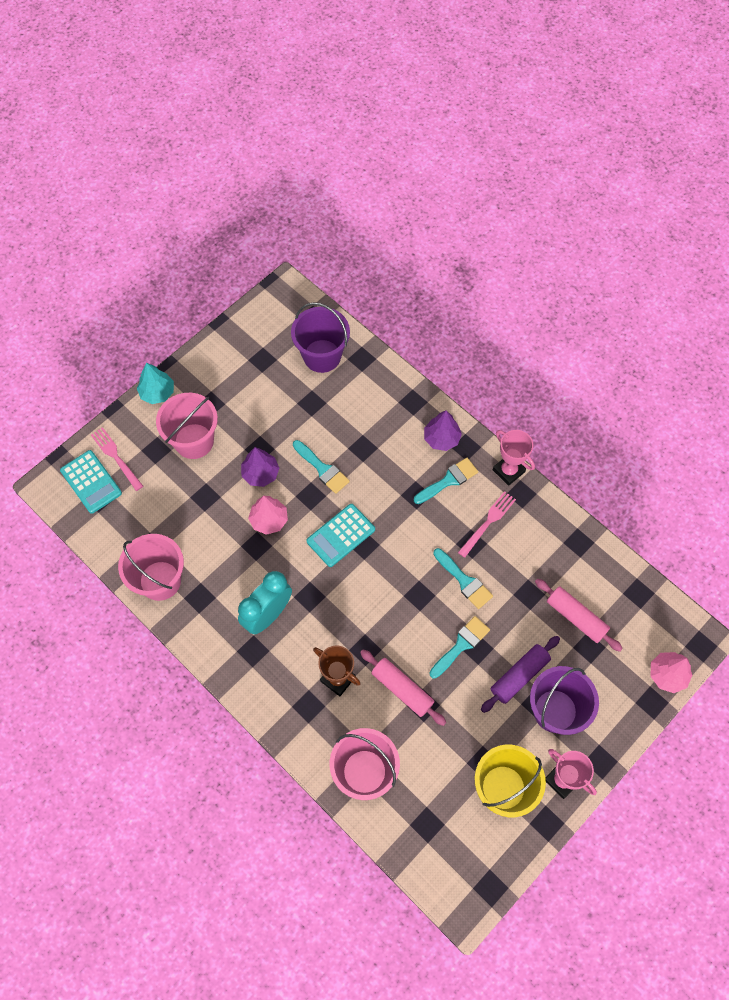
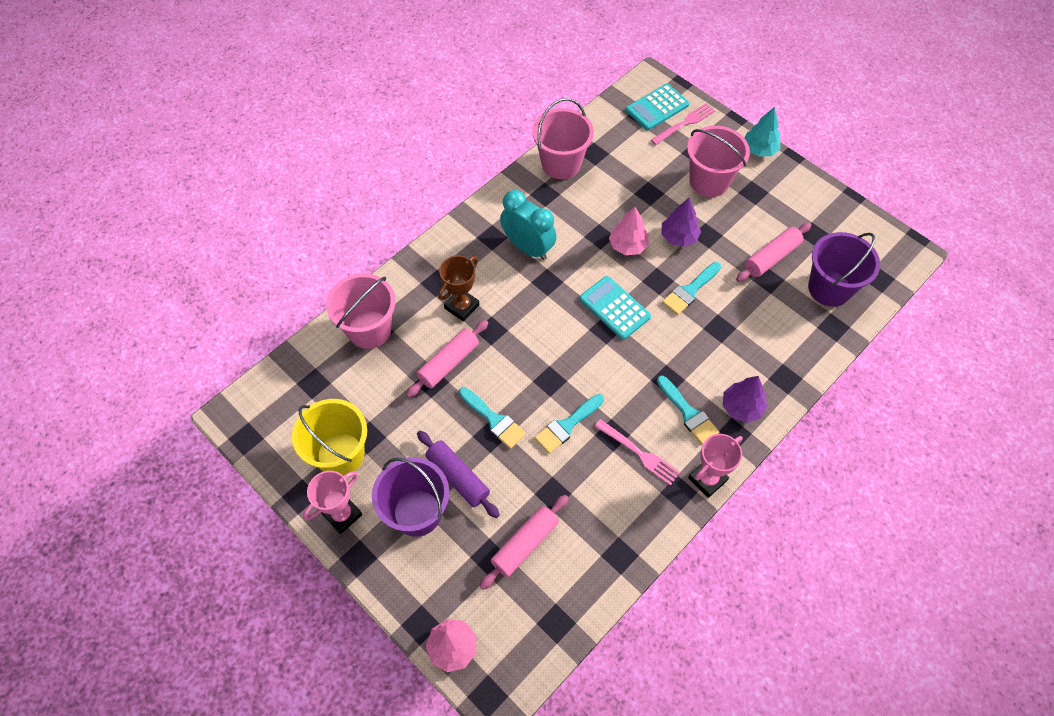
camera: 90 degrees right, 5 degrees down
(287, 397) = (771, 257): none -> pink rolling pin

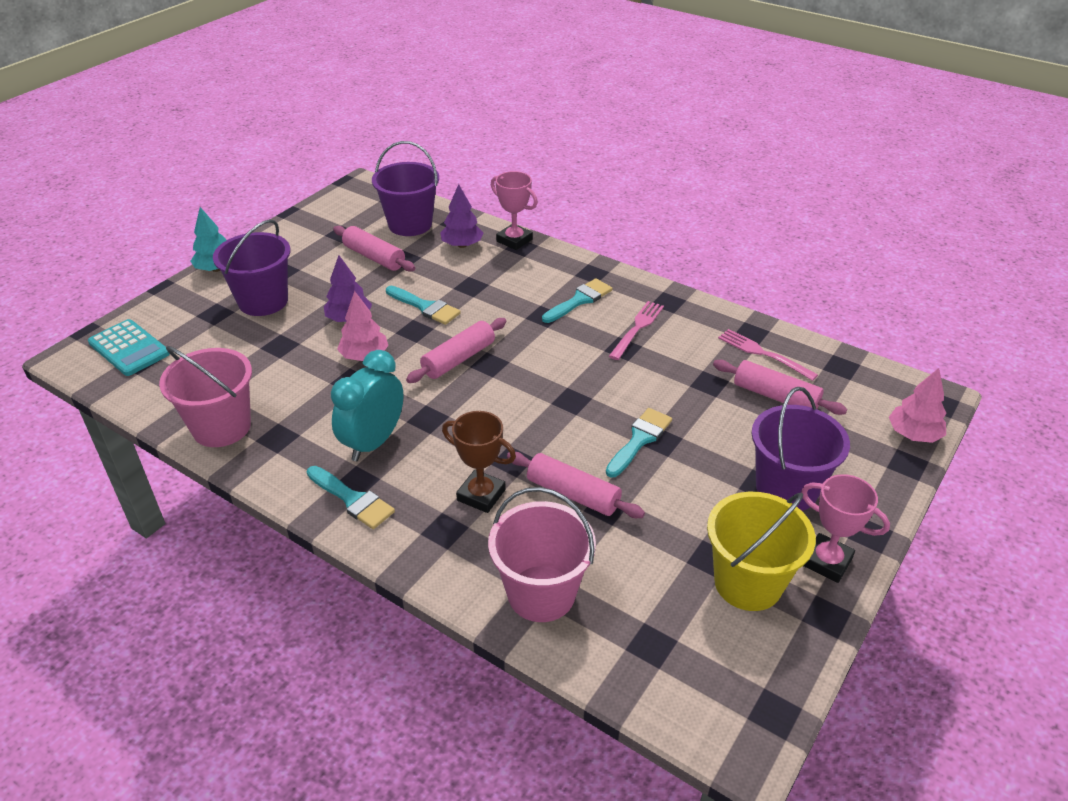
camera: 100 degrees left, 20 degrees down
(458, 477) = (725, 460): purple rolling pin -> none
(567, 425) = (624, 381): turquoise brush -> turquoise brush (352, 500)
(614, 308) = (458, 359): turquoise calculator -> pink rolling pin
(684, 123) = (163, 324): pink fork -> pink fork (763, 354)
(707, 479) = (647, 286): pink trophy -> pink trophy (514, 240)
(709, 181) = (263, 301): pink bucket -> purple bucket
(741, 407) = (562, 269): purple tree -> purple tree (462, 245)

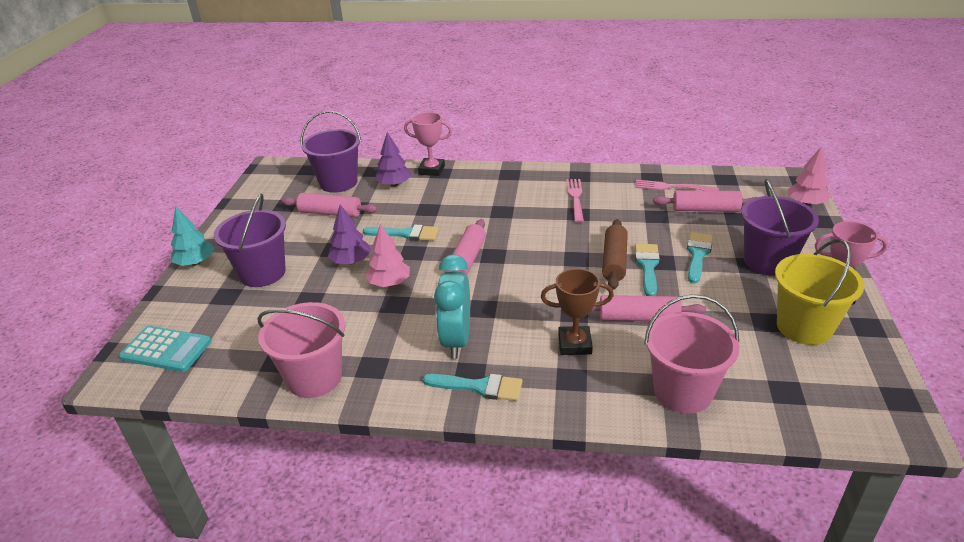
camera: 25 degrees left, 5 degrees down
(579, 300) = (518, 193): turquoise brush -> turquoise brush (698, 255)
(609, 419) = (614, 261): none -> brown rolling pin

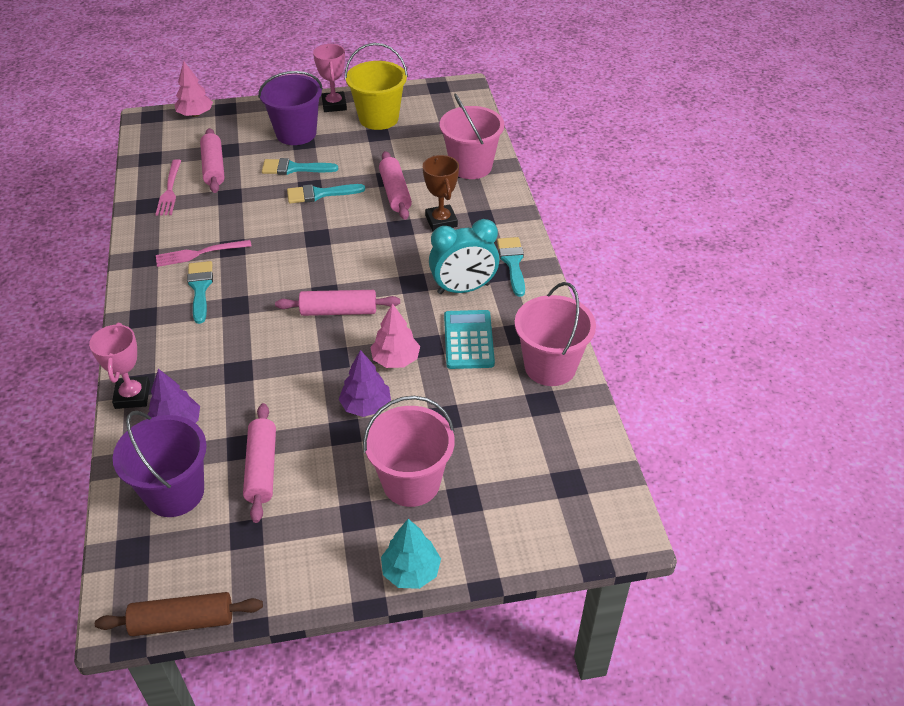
camera: 110 degrees left, 10 degrees up
(166, 349) = (569, 506): turquoise calculator -> turquoise calculator (468, 340)
(262, 273) = (411, 482): purple bucket -> pink bucket
(406, 234) = (298, 374): turquoise brush -> turquoise brush (200, 288)
(614, 261) = (316, 214): brown rolling pin -> brown rolling pin (182, 621)

